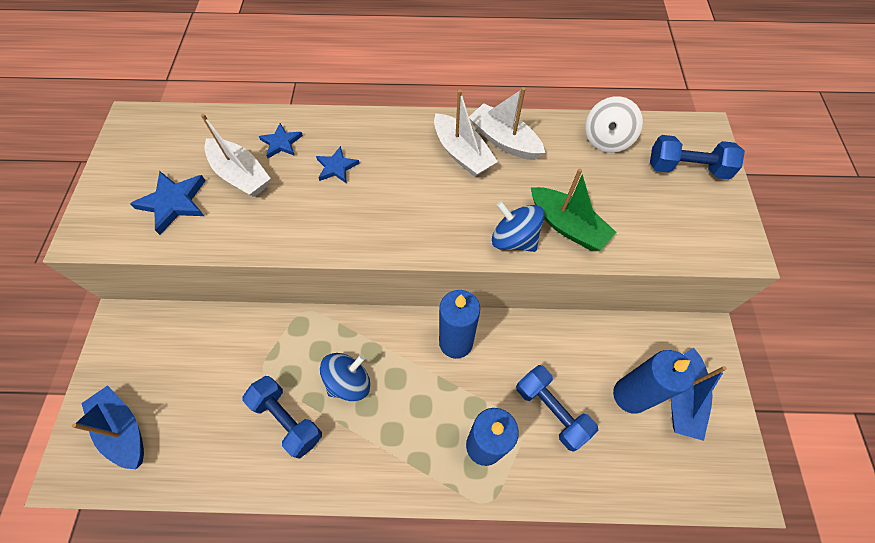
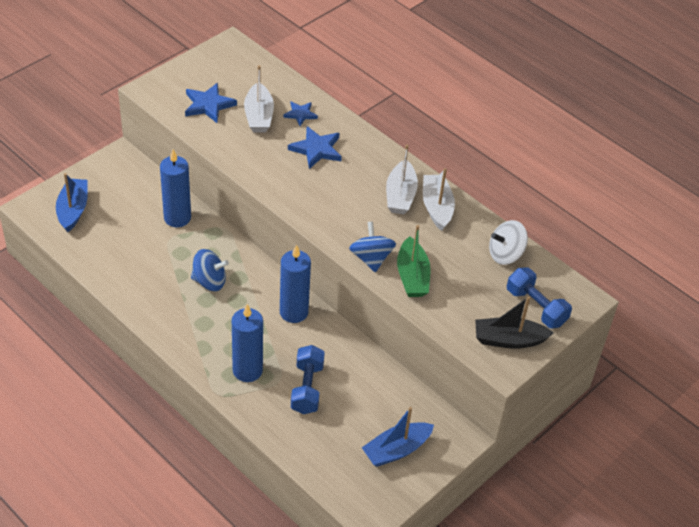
camera: 40 degrees right, 15 degrees down
(287, 419) = (157, 272): blue dumbbell -> none
(336, 167) = (316, 149): blue star -> blue star, size x1.58
(630, 395) = (365, 422): blue candle -> blue candle (177, 218)
(710, 218) = (509, 340): none -> black boat

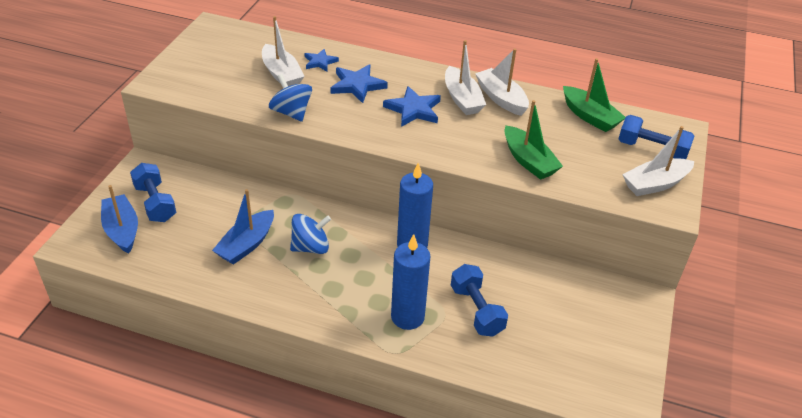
camera: 25 degrees left, 5 degrees down
(111, 195) = (155, 203): none -> blue dumbbell
(177, 218) = (238, 201): blue candle -> none
(208, 105) = (225, 79): blue star -> blue star (413, 109)
(371, 258) = (480, 159): blue spinning top -> blue spinning top (291, 112)
(396, 450) = (601, 334): blue boat -> blue boat (246, 244)
(505, 254) = (590, 116): white spinning top -> green boat
(509, 340) = (655, 184): black boat -> white boat

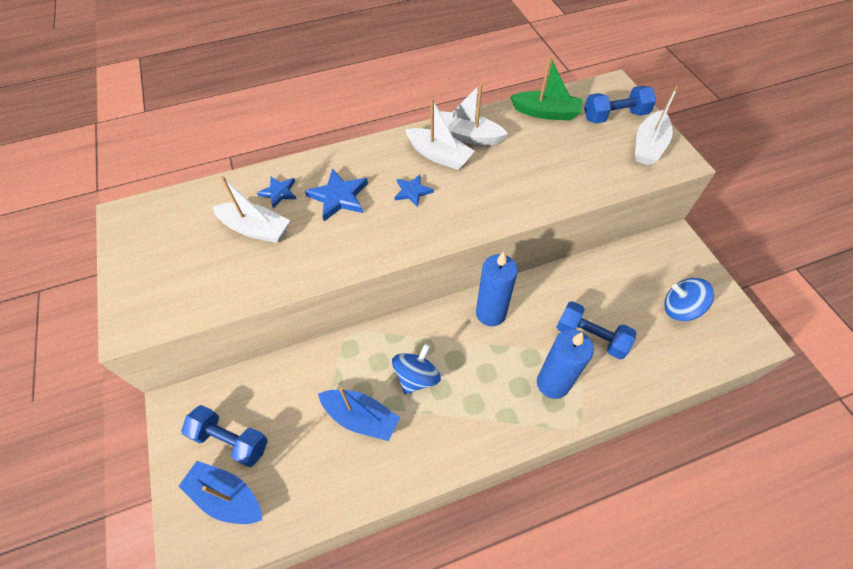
camera: 35 degrees left, 15 degrees up
(246, 244) = (361, 417): blue boat -> blue boat turned 60 degrees counterclockwise
(291, 112) = (309, 266): blue spinning top -> blue spinning top (680, 308)
(413, 109) = (412, 191): blue star -> blue star, size x0.63
(528, 161) = (549, 183): green boat -> none

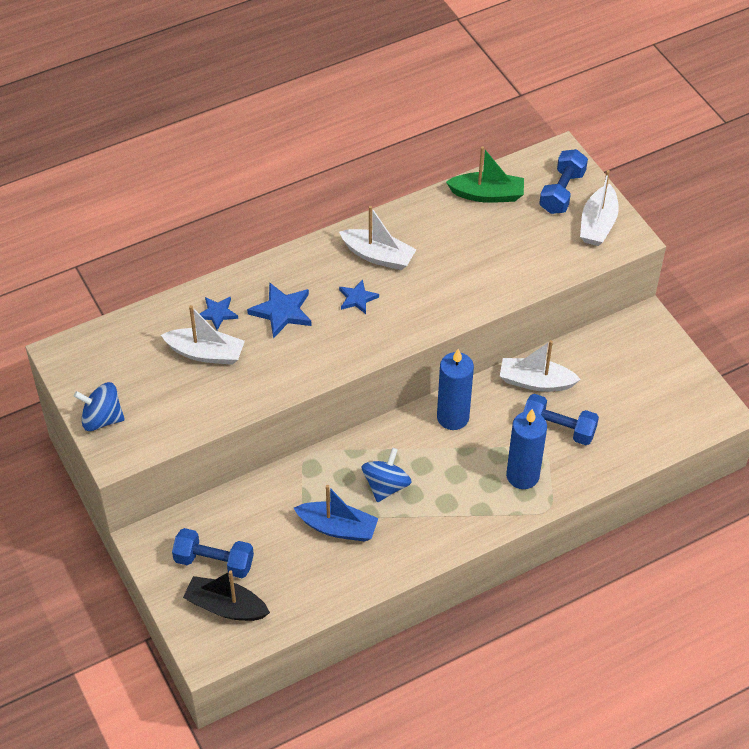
camera: 10 degrees left, 5 degrees down
(227, 496) = (226, 606): blue boat -> black boat
(468, 136) = (405, 230): white boat -> white boat (535, 382)
(615, 116) = (562, 192): blue dumbbell -> blue dumbbell turned 45 degrees counterclockwise
(680, 308) = (648, 391): blue spinning top -> blue spinning top (102, 419)

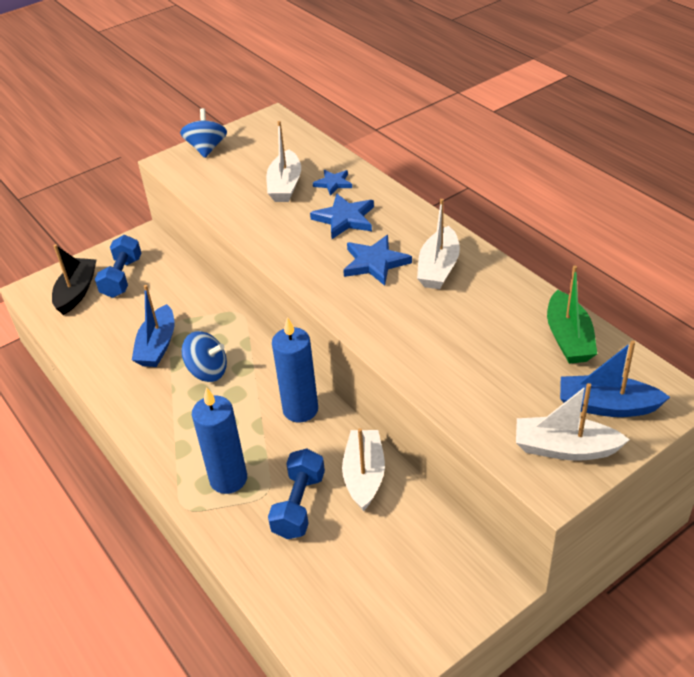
camera: 85 degrees right, 10 degrees down
(357, 298) = (375, 263): blue star -> blue star, size x1.58
(562, 192) = (607, 406): blue dumbbell -> blue boat

